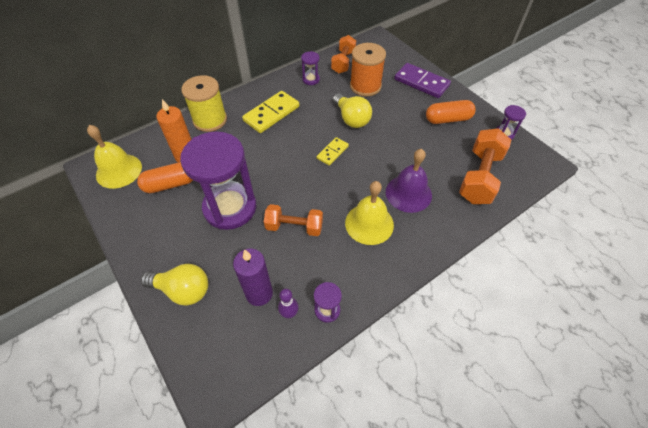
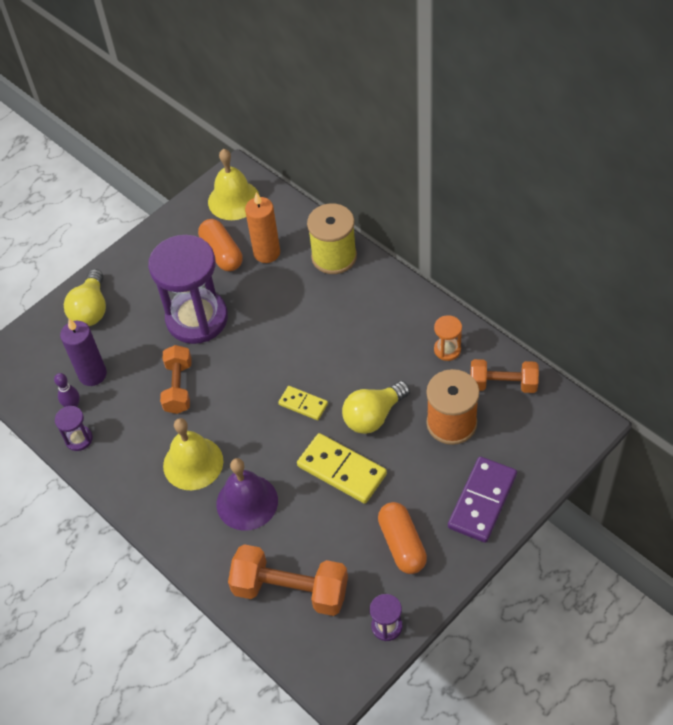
camera: 85 degrees right, 0 degrees up
(271, 113) = (361, 319): yellow domino -> yellow domino (342, 470)
(311, 79) = (447, 350): purple hourglass -> orange hourglass

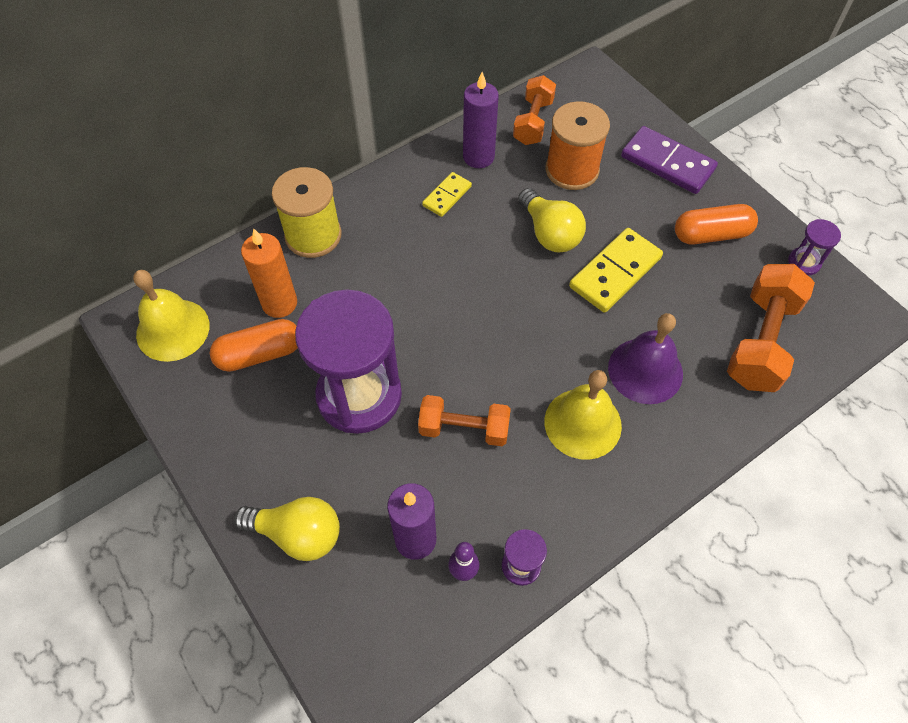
camera: 85 degrees left, 5 degrees up
(303, 404) = (520, 296): yellow domino -> yellow domino (447, 196)
(447, 350) = (478, 157): orange hourglass -> purple candle

